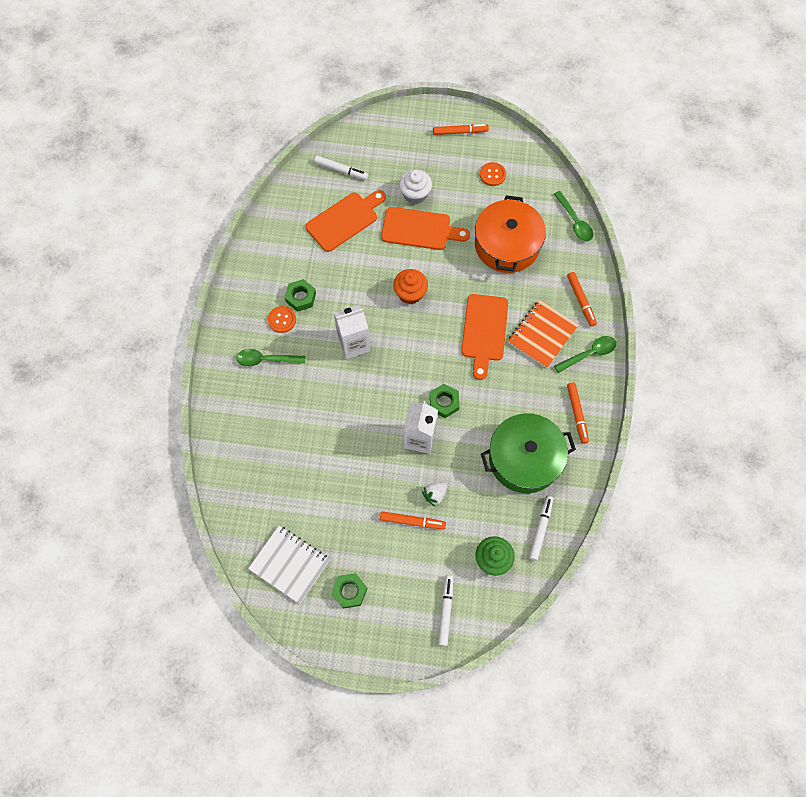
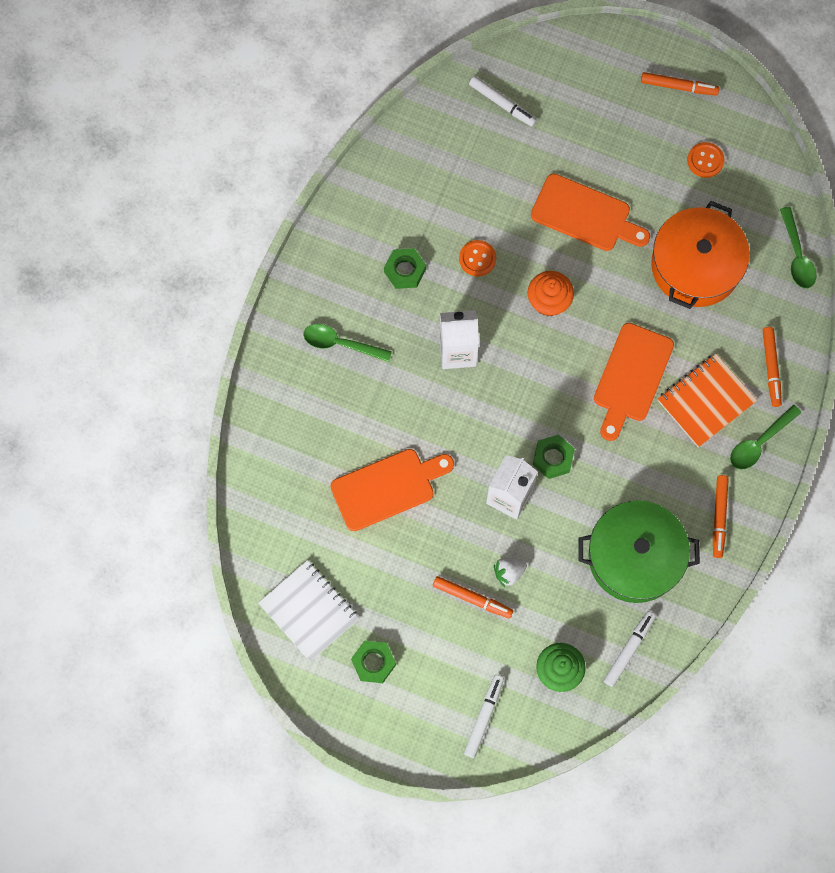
camera: 15 degrees right, 5 degrees up
(282, 320) = (373, 295): orange button -> orange button (477, 259)
(345, 220) = (489, 177): orange cutting board -> orange cutting board (387, 488)
(415, 194) = (592, 163): white cupcake -> none
(589, 354) = (759, 442): green spoon -> green spoon turned 150 degrees clockwise

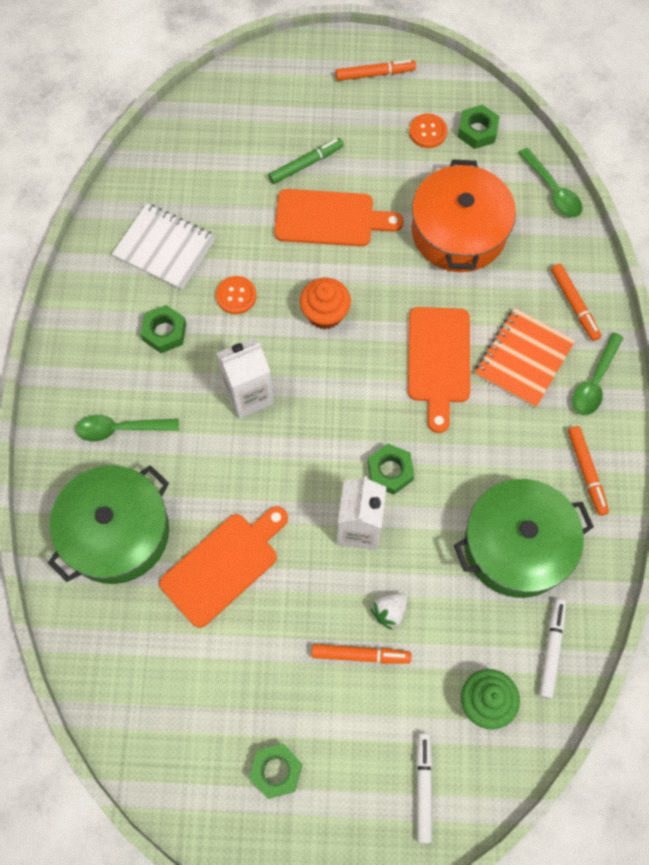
camera: 20 degrees left, 5 degrees down
(309, 430) = (116, 532): none -> green pot
(309, 611) = (182, 738): white notebook -> white notebook (164, 248)
(502, 104) = (208, 141): white marker -> none
(583, 155) = (306, 164): none -> green marker
(751, 174) = (477, 131): none -> green nut

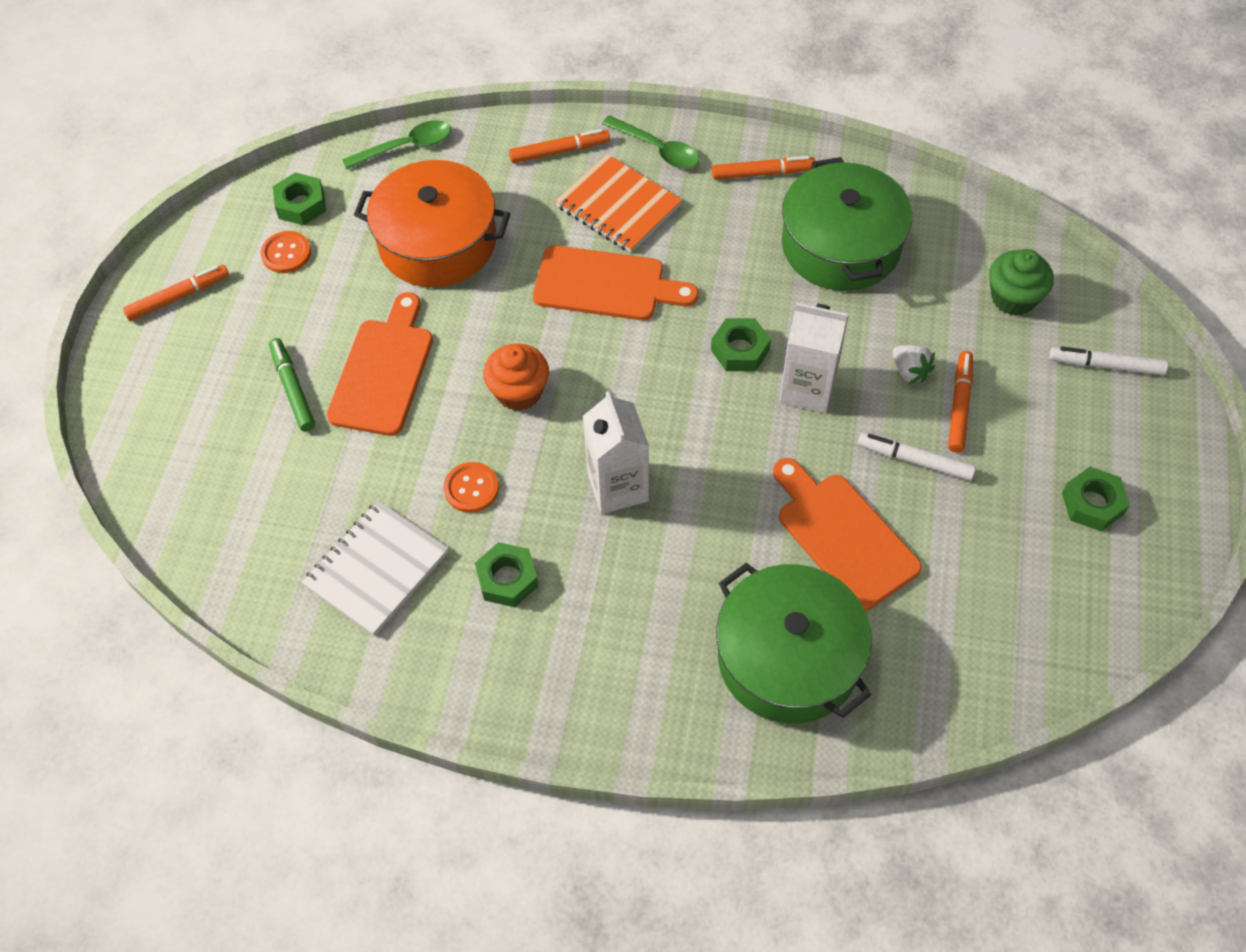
camera: 80 degrees left, 10 degrees down
(121, 429) = (642, 643): green spoon -> none
(375, 74) = (178, 297): orange marker -> orange marker turned 60 degrees clockwise
(551, 649) = (957, 233): white marker -> white marker (915, 460)

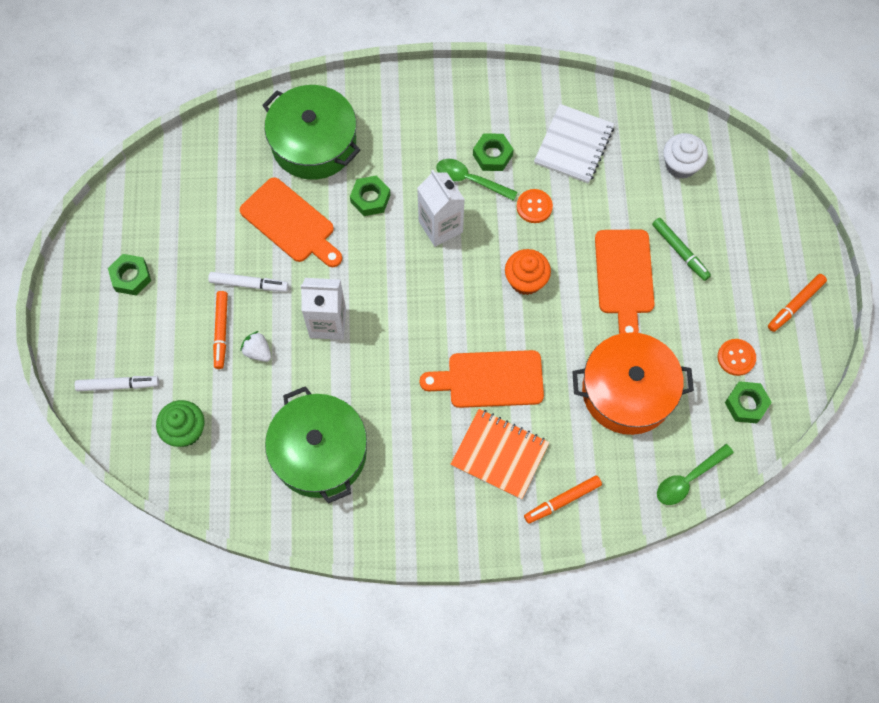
camera: 165 degrees right, 10 degrees up
(232, 506) = (680, 165): none -> white cupcake
(657, 149) = (483, 520): green spoon -> green spoon (470, 180)
(740, 350) = (380, 344): green nut -> green nut (370, 198)
(762, 173) = (392, 512): orange marker -> none

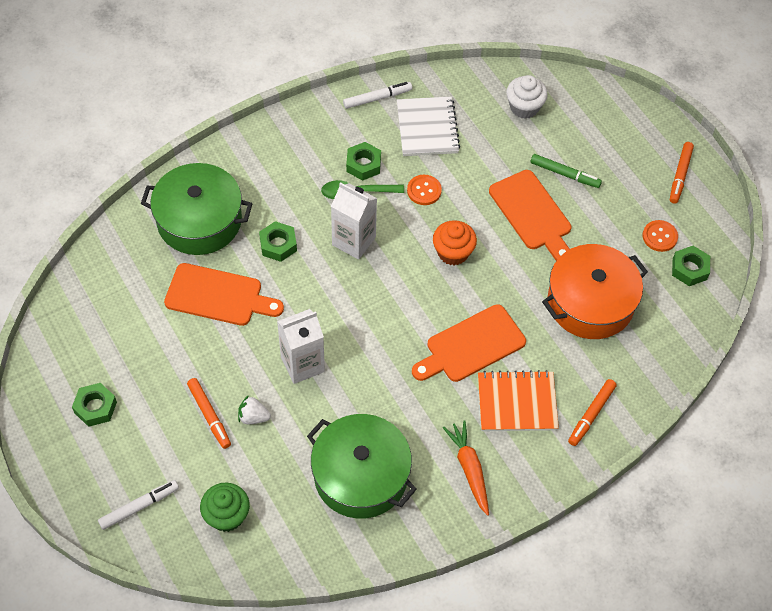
camera: 30 degrees left, 10 degrees down
(249, 284) = (211, 364): white marker -> white marker (377, 98)
(419, 495) = (469, 469): none -> orange carrot
(688, 479) = (681, 348): green spoon -> none

